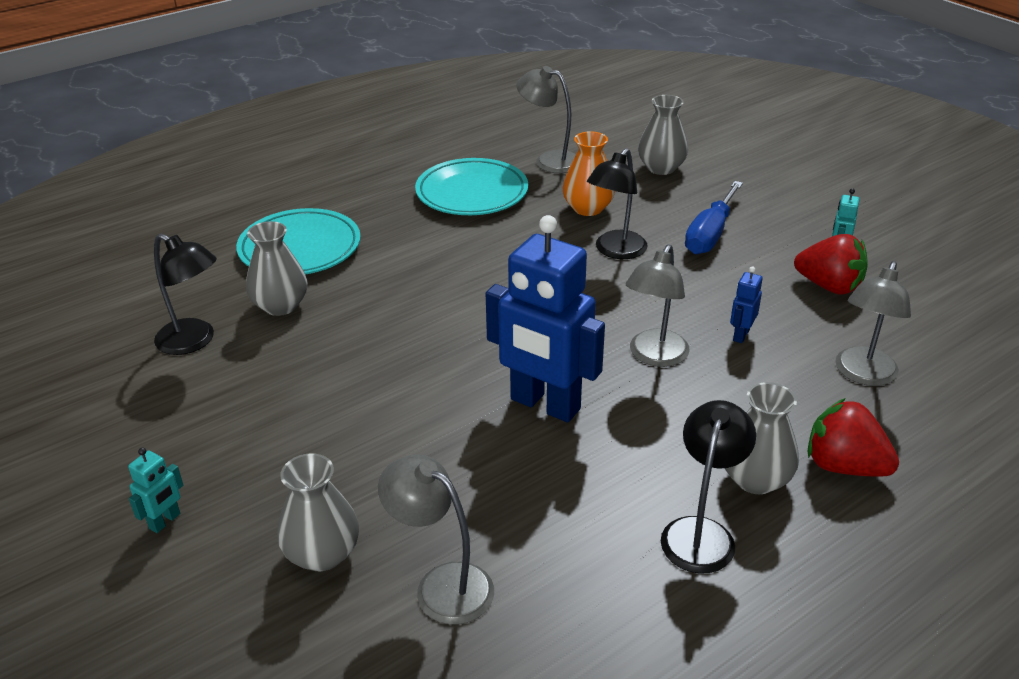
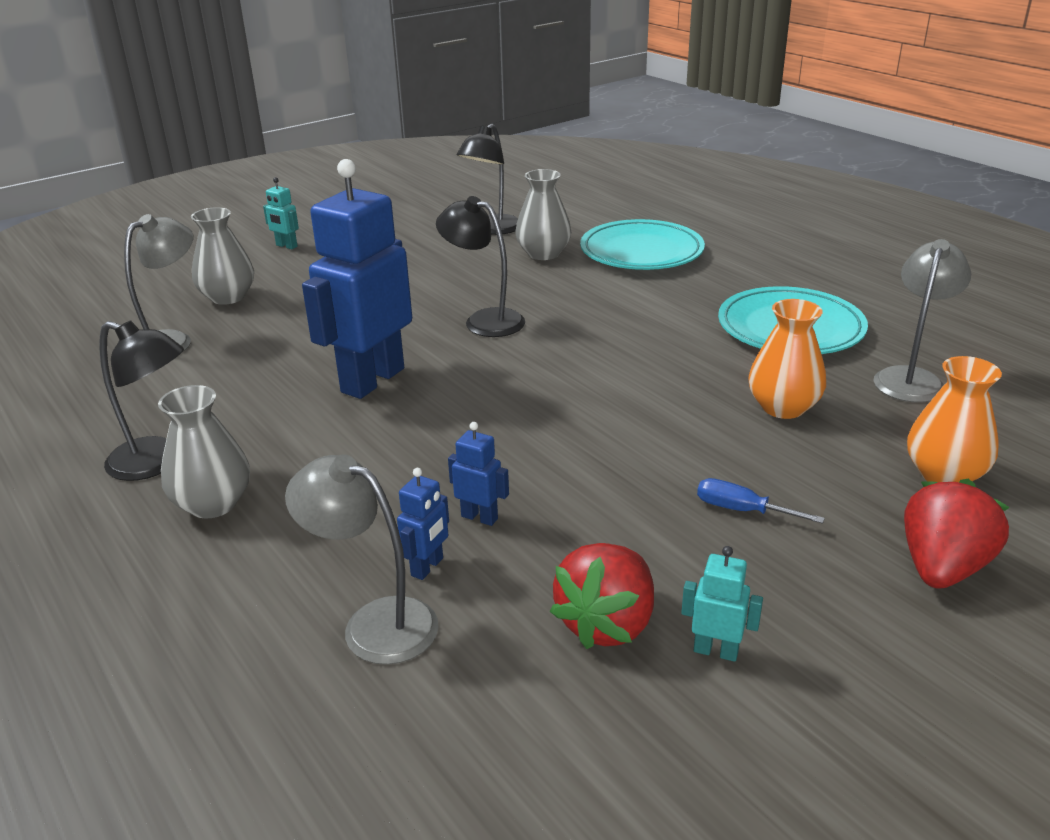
camera: 90 degrees right, 5 degrees down
(615, 251) = (674, 426): black lamp -> black lamp (484, 320)
(654, 356) = (442, 447): grey lamp -> none
(661, 168) = (944, 474): grey vase -> orange vase
(710, 234) = (742, 510): blue screwdriver -> blue screwdriver, size x0.57
(801, 355) = (427, 567): none -> blue robot
(844, 466) = (204, 574): red strawberry -> red strawberry (942, 567)

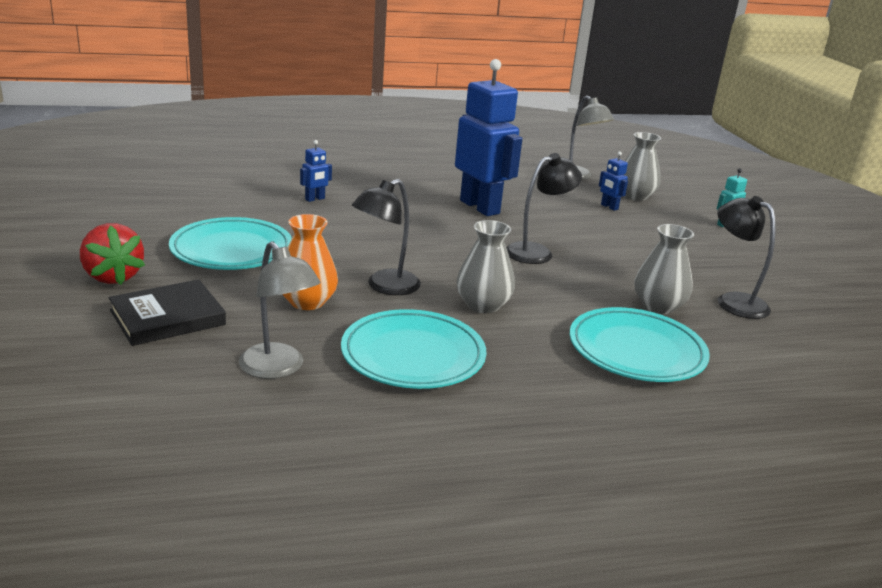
camera: 110 degrees right, 5 degrees down
(157, 463) = (443, 158): black lamp -> black lamp (385, 287)
(213, 503) = (395, 162): grey vase -> grey vase (483, 305)
(374, 623) = (274, 170): grey lamp -> none
(427, 567) = (294, 183): blue robot -> blue robot (609, 207)
(607, 623) = (209, 201): red strawberry -> none
(716, 651) = (160, 212): turquoise robot -> none
(742, 510) = (232, 250): blue screwdriver -> turquoise plate
(944, 474) = (167, 317): orange vase -> black book

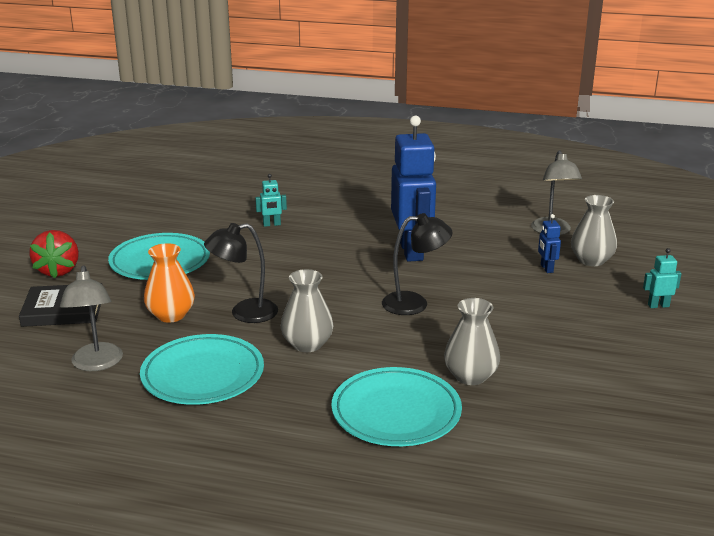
camera: 30 degrees right, 0 degrees up
(315, 199) = (272, 224): blue robot -> turquoise robot
(733, 301) = (557, 387): black lamp -> none

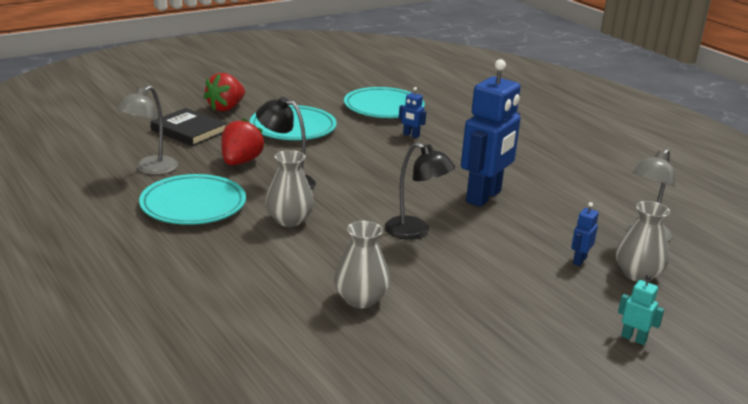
camera: 40 degrees right, 0 degrees up
(171, 315) = (240, 162): orange vase -> red strawberry
(272, 224) = (411, 135): turquoise robot -> blue robot
(396, 412) = (264, 292): turquoise plate -> turquoise plate (383, 108)

